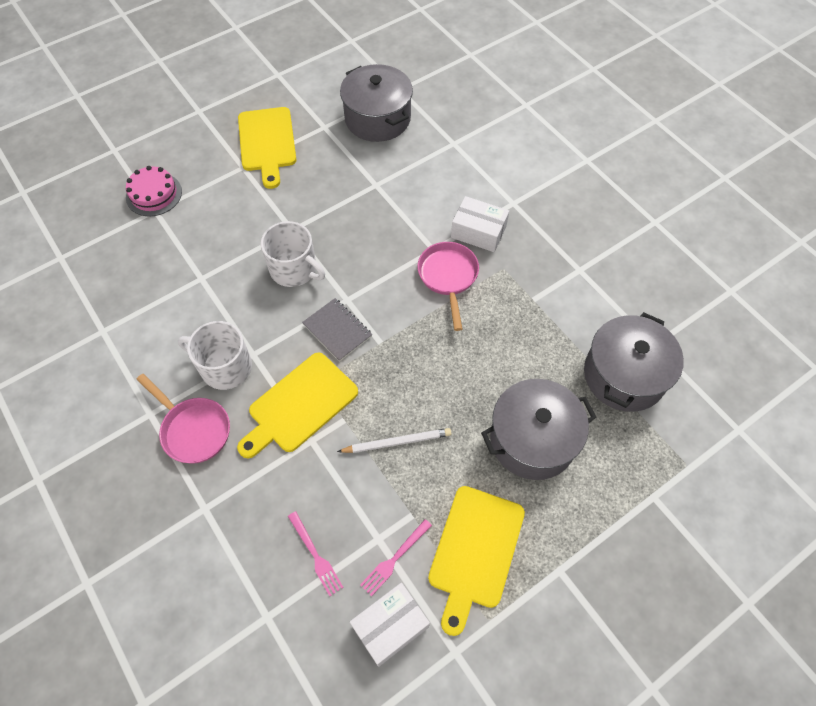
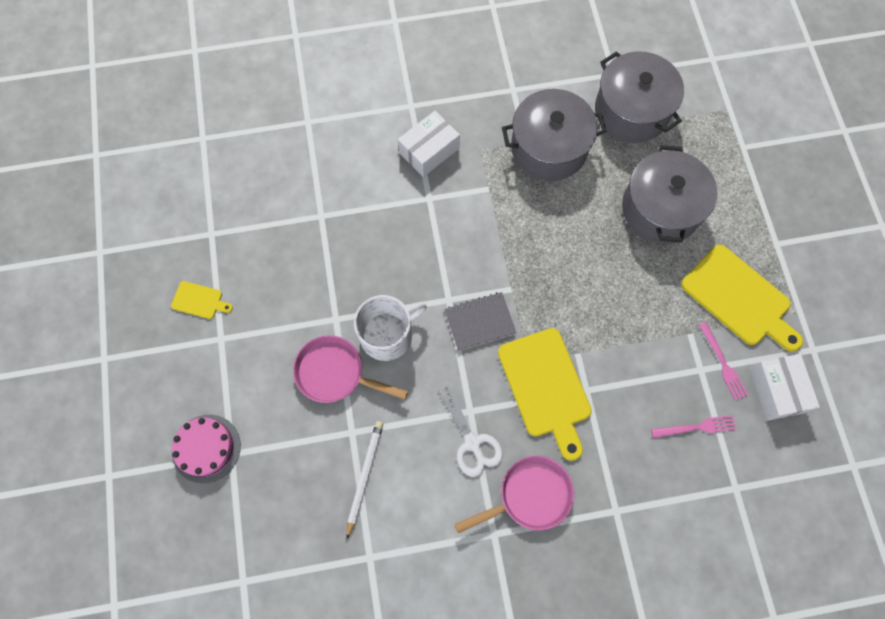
camera: 65 degrees left, 10 degrees up
(225, 367) = (472, 443): white mug -> white scissors
(267, 143) = (199, 301): yellow cutting board -> yellow cutting board, size x0.47
(377, 118) = (231, 177): grey pot -> grey pot (549, 148)
(397, 442) = (618, 317): white pencil -> white pencil (364, 476)
(448, 277) = (467, 199): pink pan -> pink pan (335, 373)

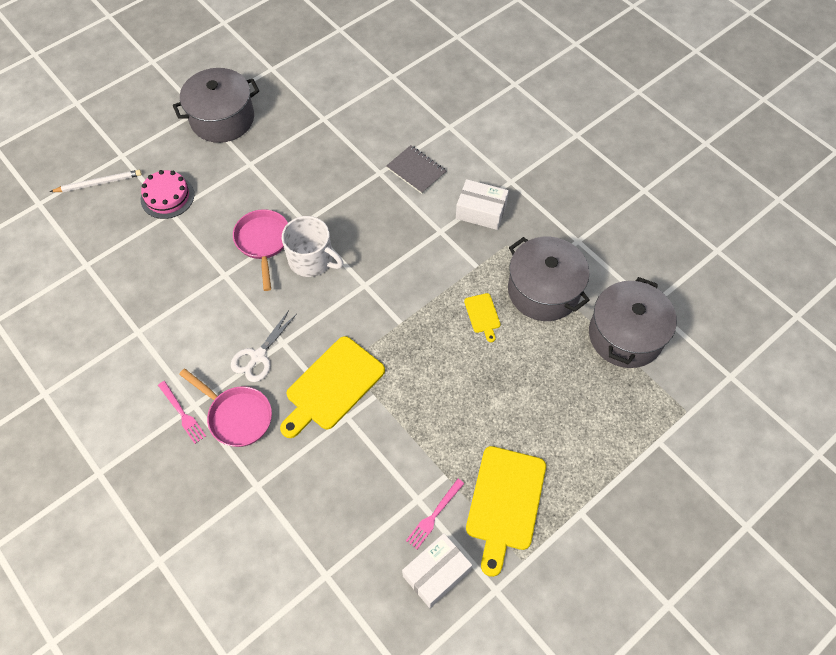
camera: 60 degrees right, 10 degrees down
(199, 301) = (270, 138): yellow cutting board -> yellow cutting board (482, 315)
(364, 476) = (195, 299): white pencil -> white pencil (99, 183)
(480, 322) = (359, 314): grey notebook -> grey notebook (416, 170)
(660, 209) = (547, 400): grey pot -> grey pot (222, 119)
(697, 427) = (363, 518): pink fork -> pink fork (182, 414)

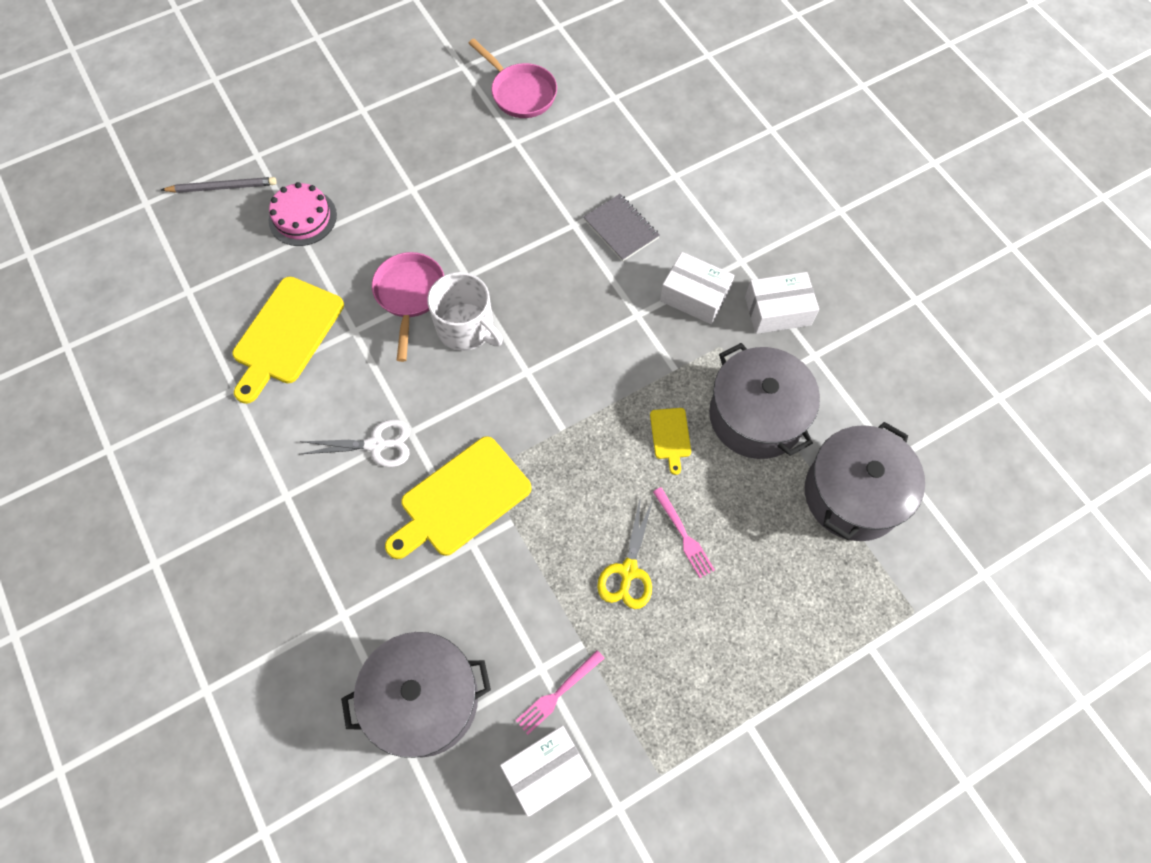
camera: 10 degrees right, 5 degrees up
(99, 183) = (222, 187): white pencil -> grey pencil
(182, 414) = (269, 504): pink fork -> pink fork (684, 535)
(222, 119) = (389, 125): grey pot -> grey pot (424, 700)
(236, 416) = (335, 519): pink pan -> pink pan (520, 93)
(258, 356) = (376, 445): white scissors -> white scissors turned 135 degrees counterclockwise
(470, 417) = (628, 571): none -> yellow scissors
(505, 502) = (651, 693): yellow cutting board -> yellow cutting board (286, 335)
(545, 213) = (777, 311): none -> white box

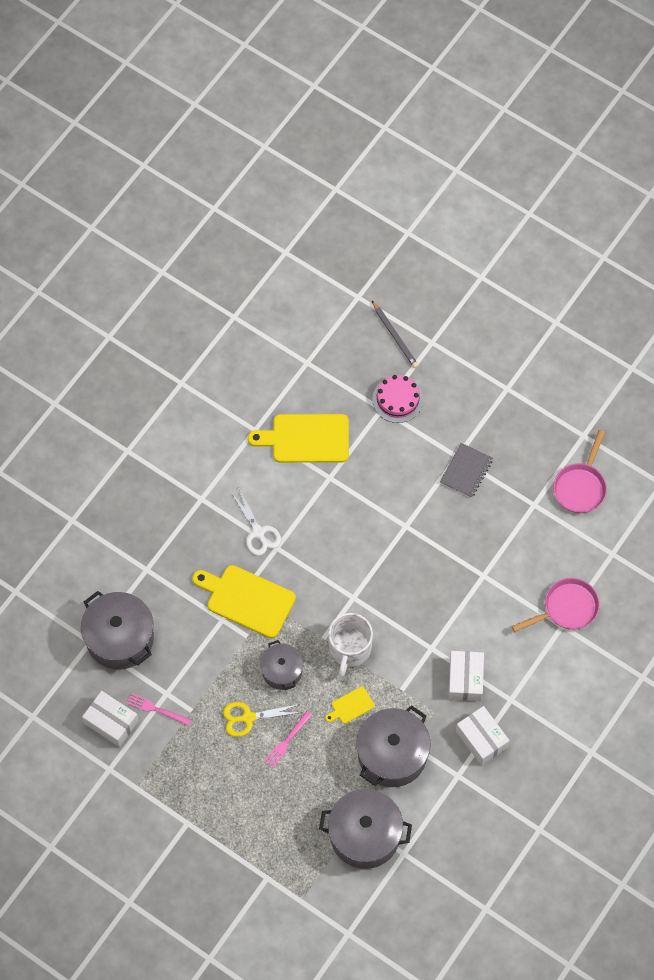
camera: 65 degrees right, 0 degrees up
(410, 295) = (372, 498): pink pan -> pink pan (566, 608)
(466, 328) = (366, 545): white mug -> white mug (349, 648)
(582, 499) = (282, 671): none -> grey pot
(621, 229) = (496, 608): grey notebook -> grey notebook (466, 471)

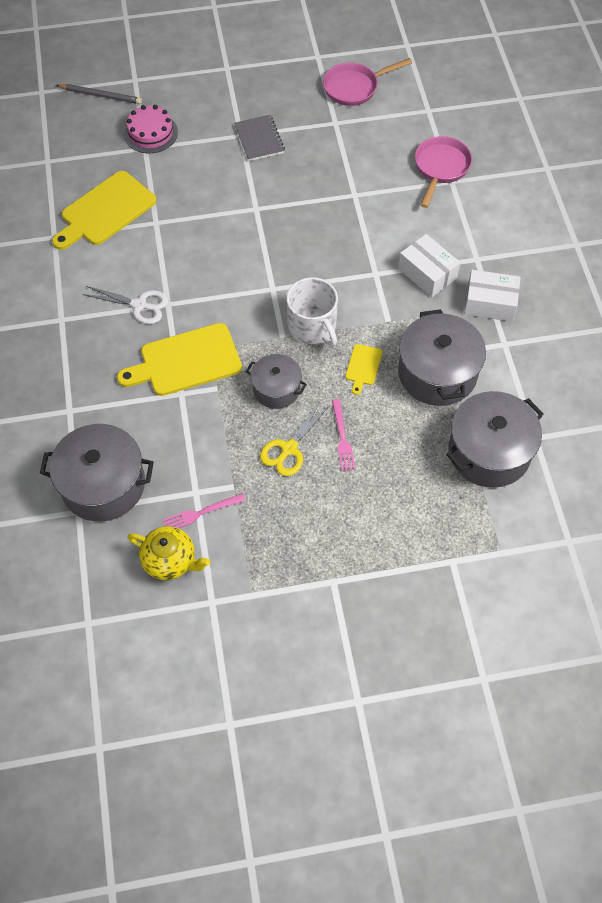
camera: 45 degrees left, 5 degrees down
(111, 722) = (170, 560): white box -> yellow teapot
(580, 486) = (354, 87): pink pan -> pink pan turned 90 degrees clockwise

